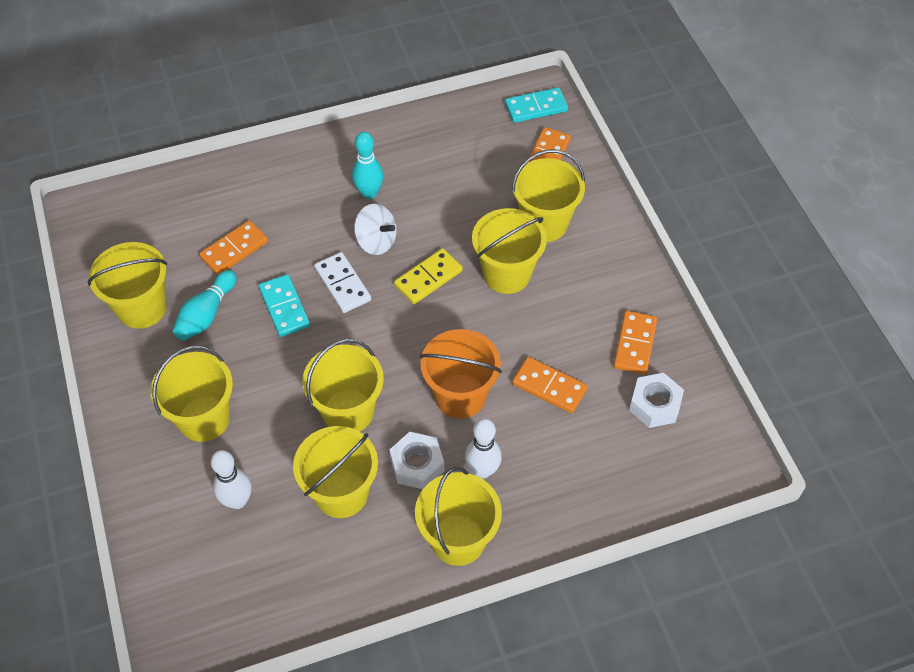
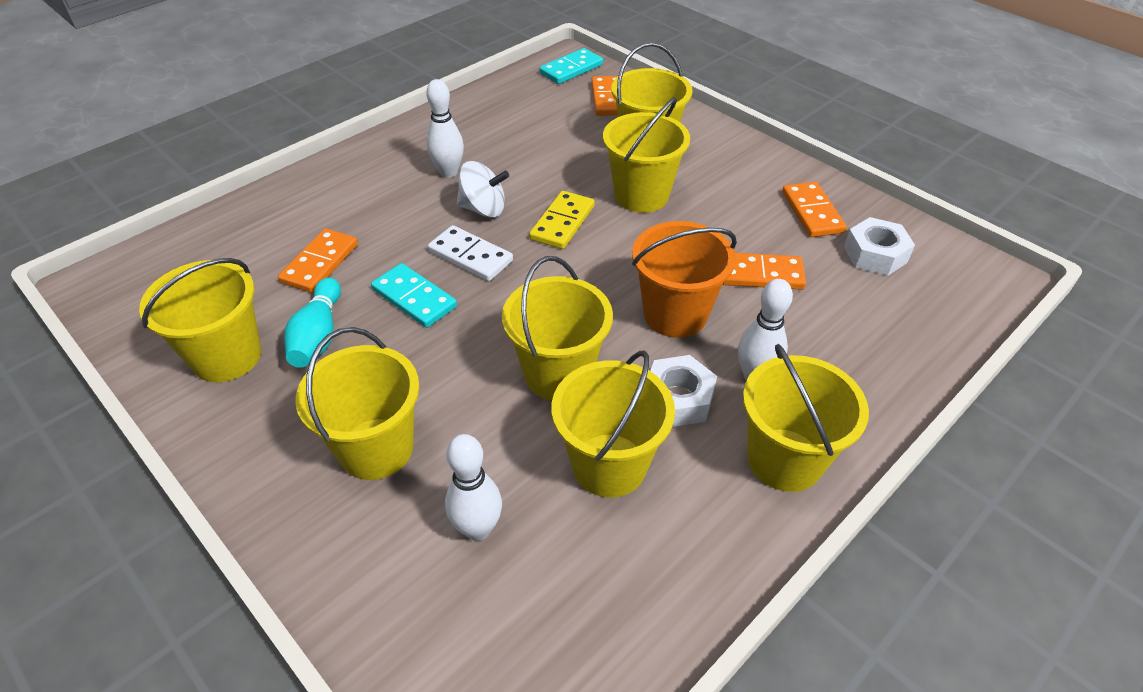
camera: 25 degrees left, 10 degrees down
(369, 193) = (448, 172): turquoise bowling pin -> white bowling pin

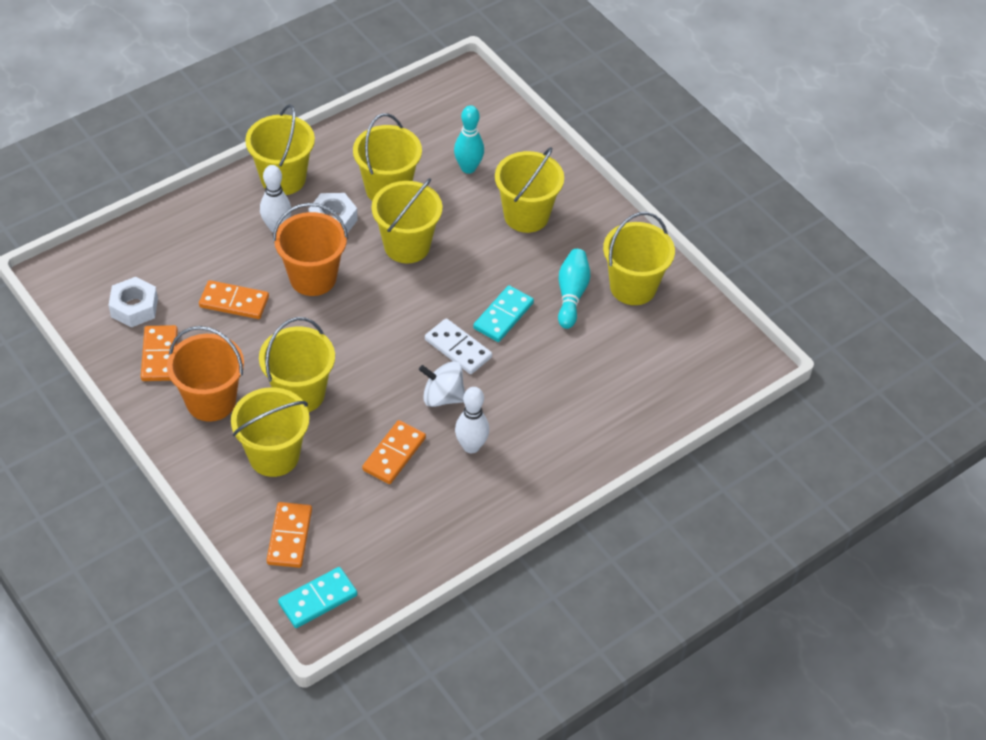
camera: 175 degrees left, 5 degrees up
(320, 263) = (579, 357): orange domino -> orange domino (394, 454)
(414, 298) = (503, 316): turquoise domino -> turquoise domino turned 75 degrees clockwise
(478, 528) = (468, 168): white bowling pin -> turquoise bowling pin
(562, 222) = (377, 373): yellow domino -> none
(732, 180) = (211, 401): none -> orange bucket

